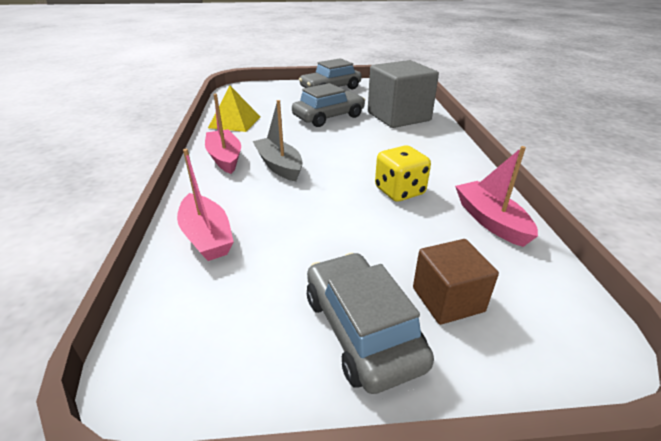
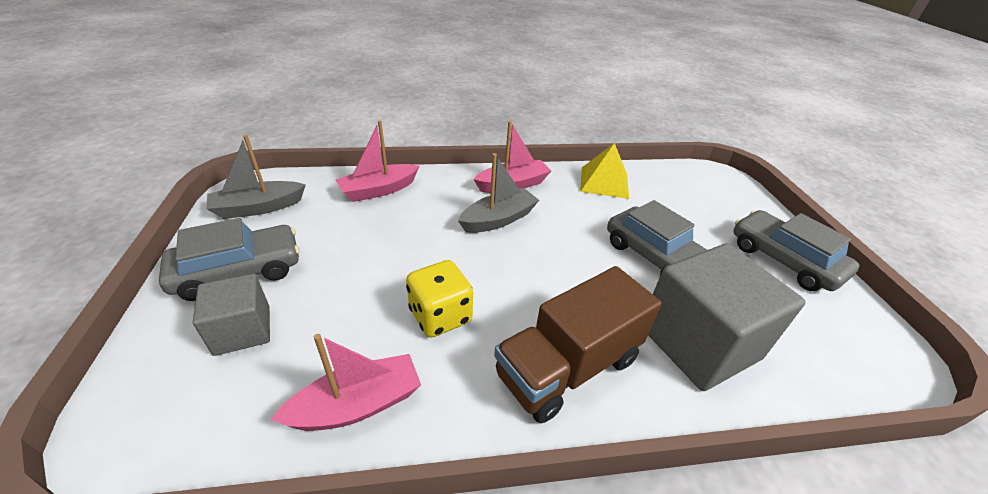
camera: 85 degrees right, 5 degrees up
(218, 349) = (258, 208): none -> grey boat
(428, 150) = (568, 367): none -> brown truck
(447, 299) = (242, 330): brown cube -> grey cube

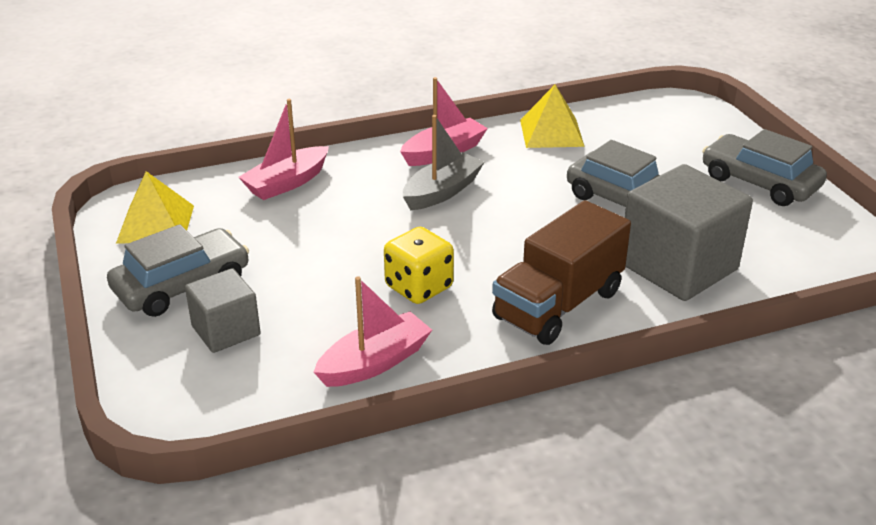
camera: 10 degrees left, 5 degrees down
(258, 208) = (155, 224): grey boat -> yellow pyramid

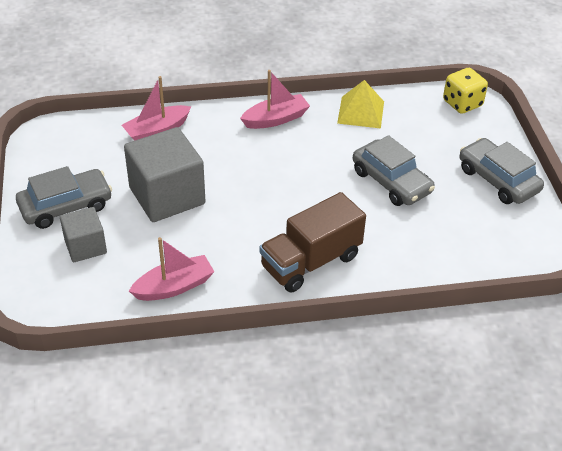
camera: 10 degrees right, 10 degrees up
(155, 224) = (60, 153): yellow pyramid -> none
(419, 287) = (221, 232): yellow dice -> yellow dice (462, 103)
(442, 191) = (263, 154): grey boat -> none
(678, 267) = (406, 244): grey cube -> grey cube (167, 196)

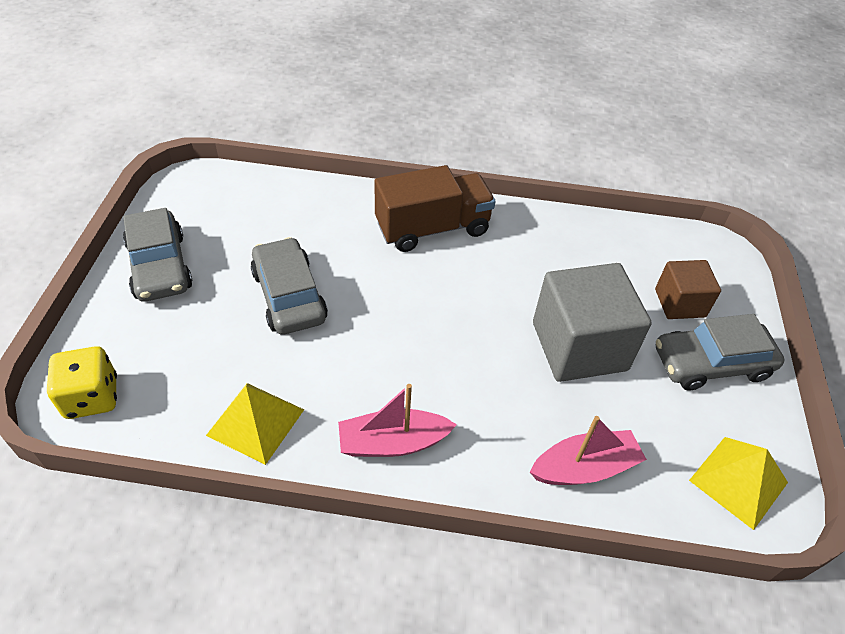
camera: 165 degrees left, 5 degrees up
(60, 143) = (738, 481): none -> yellow pyramid
(85, 246) = (680, 303): grey cube -> brown cube
(174, 286) = (581, 237): pink boat -> none

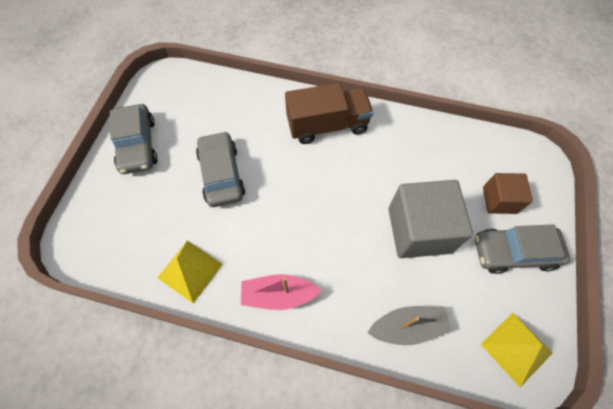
camera: 10 degrees right, 15 degrees up
(92, 397) = (87, 243): yellow dice -> none
(584, 468) = (407, 327): pink boat -> grey boat

